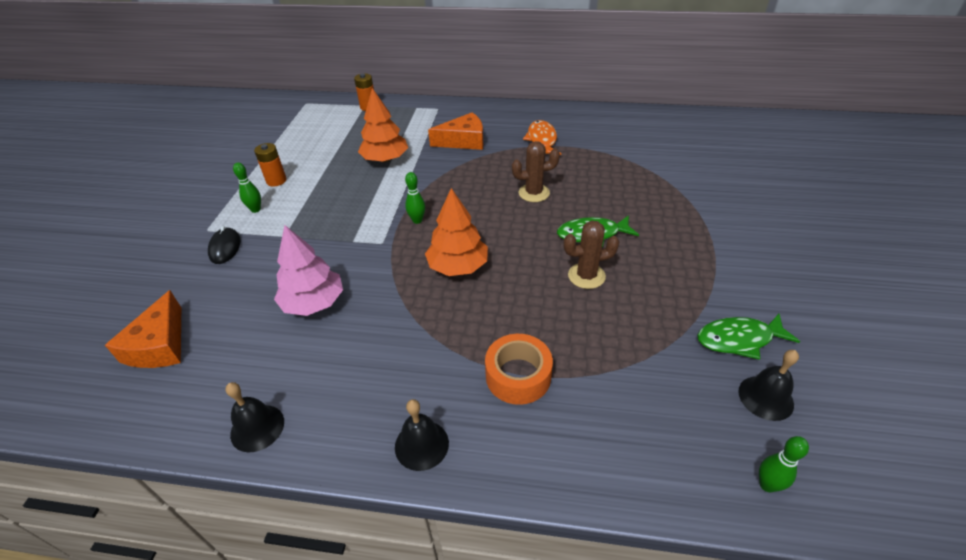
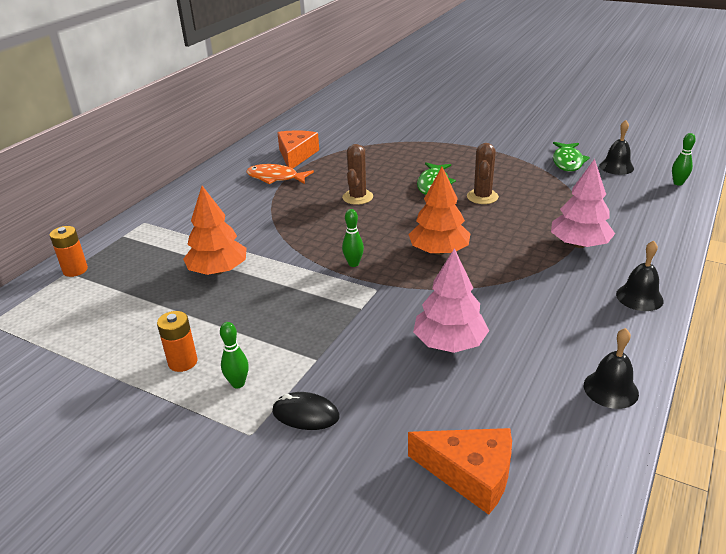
camera: 70 degrees left, 10 degrees down
(463, 141) = (232, 217): orange cheese -> orange cheese (296, 155)
(518, 376) = (579, 244): orange tape -> pink tree

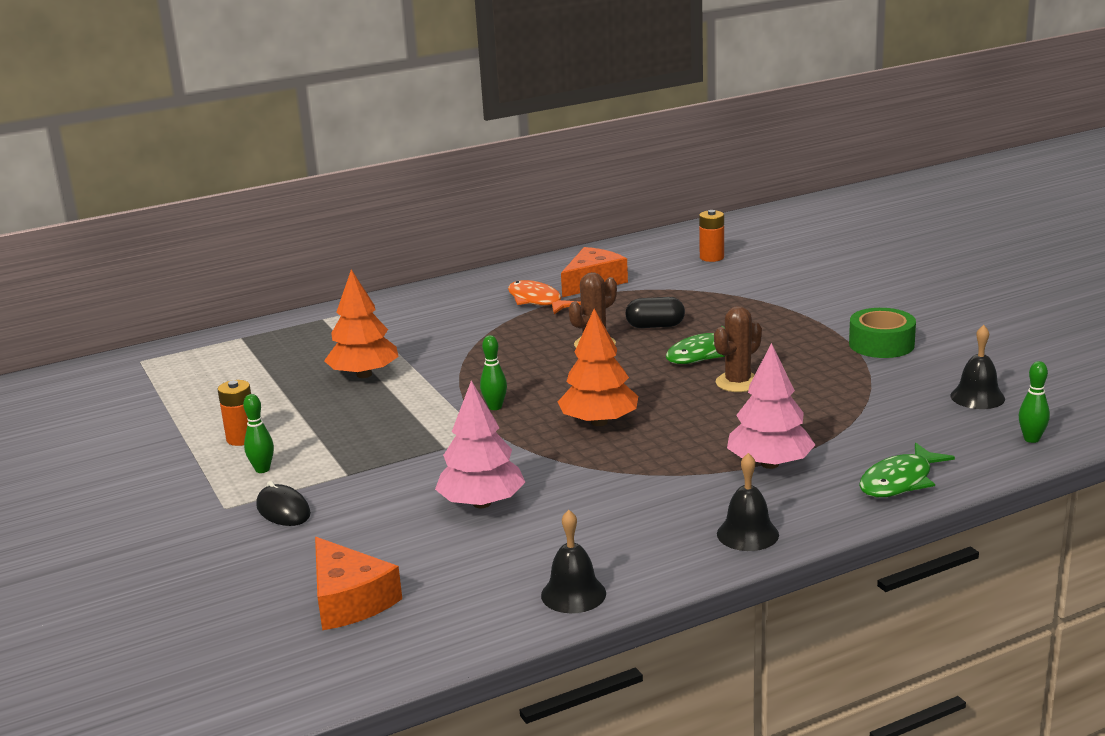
camera: 35 degrees right, 10 degrees down
(75, 270) = (249, 337): orange battery -> orange battery (711, 257)
(378, 174) = (655, 326): none -> black capsule
(523, 150) = (881, 344): none -> green tape
(567, 162) = (918, 373): green fish -> green fish (900, 481)

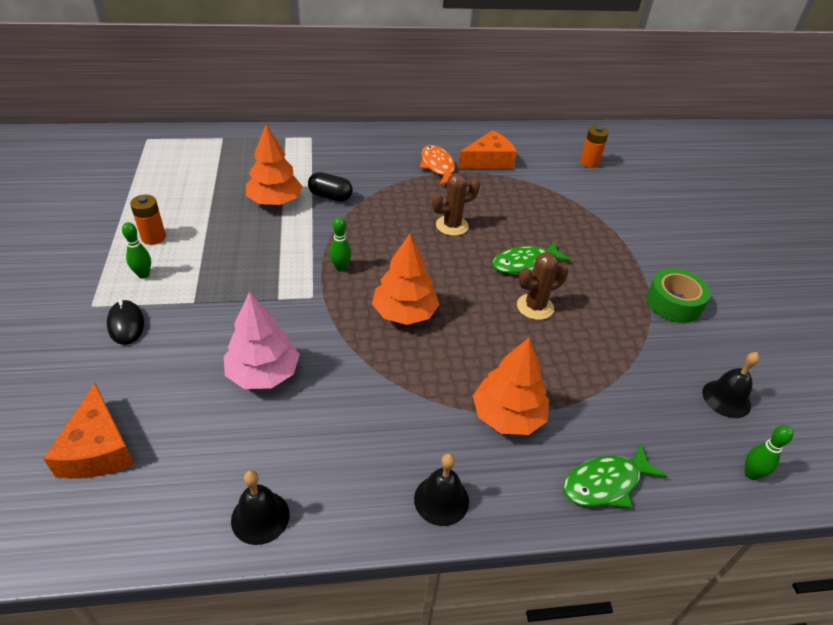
camera: 15 degrees right, 20 degrees up
(655, 326) = (507, 221): black capsule -> black capsule (330, 196)
(769, 464) = (508, 416): pink tree -> orange tree

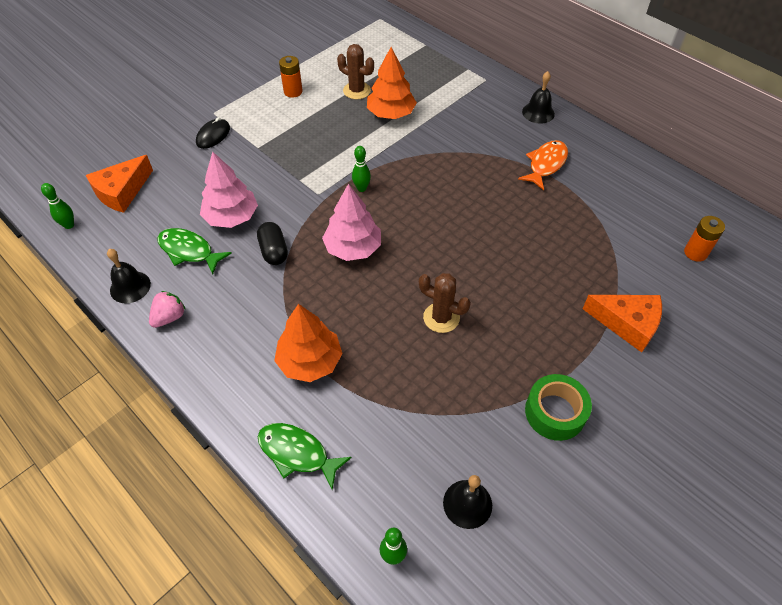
camera: 55 degrees right, 10 degrees up
(143, 275) = (258, 112): green bowling pin -> green bowling pin (69, 225)
(330, 196) = (430, 134): black capsule -> black capsule (274, 251)
(345, 501) = (169, 317): none -> pink strawberry
(404, 313) = (353, 248): orange tree -> pink tree
(441, 500) = (207, 364): black bell -> black bell (538, 112)
(452, 226) = (480, 216): brown cactus -> brown cactus (357, 91)
(488, 161) = (598, 187): orange cheese -> orange cheese (627, 323)
(525, 264) = (487, 284): green fish -> green fish (189, 251)

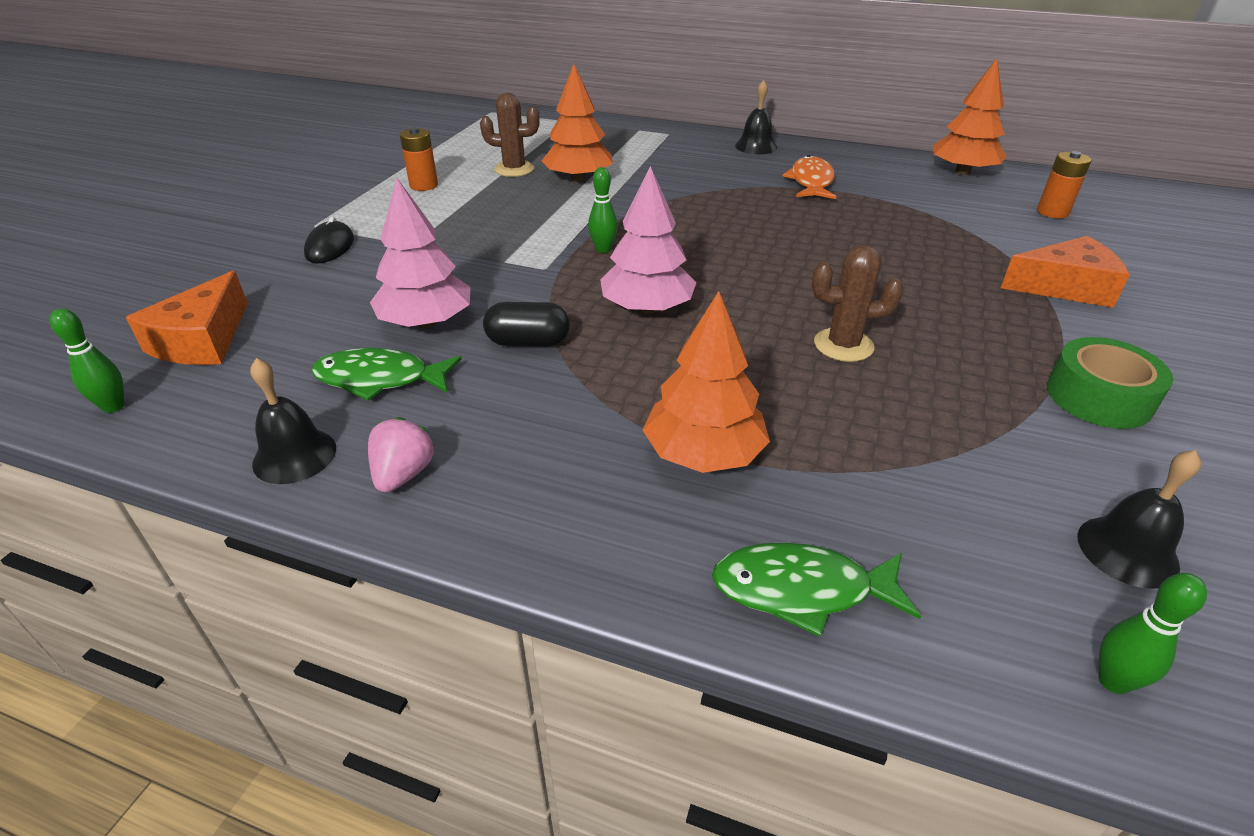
camera: 25 degrees left, 15 degrees down
(274, 251) = (528, 342): black capsule -> black capsule turned 45 degrees counterclockwise
(669, 189) = (962, 172): none -> orange tree

